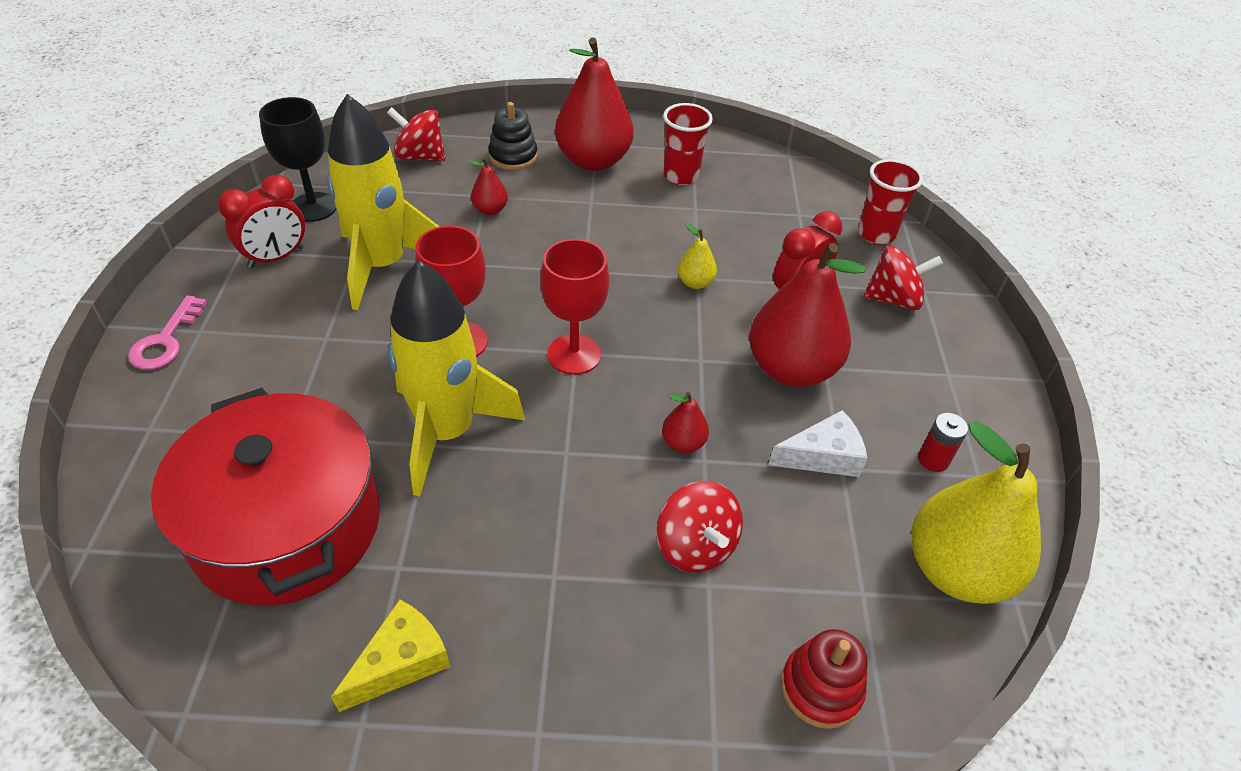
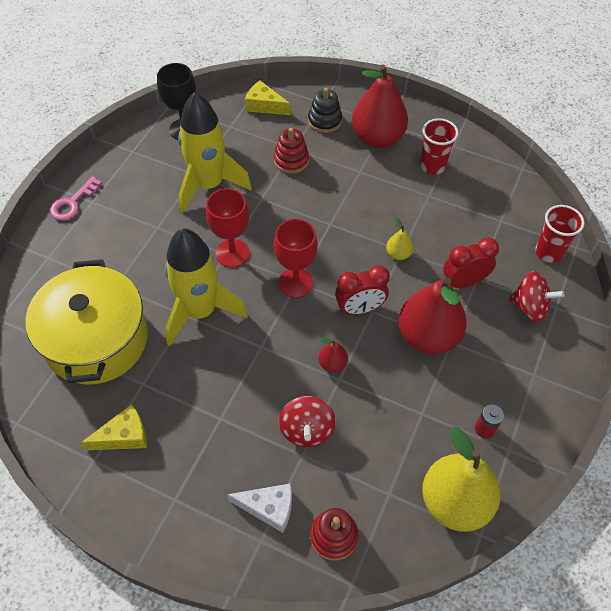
camera: 25 degrees right, 10 degrees up
(276, 257) = (150, 162): red clock -> red clock (359, 308)
(287, 526) = (96, 340): red pot -> yellow pot
(420, 156) = (264, 105): red spinning top -> yellow cheese
(490, 210) = (291, 160): red pear -> red stacking toy
(822, 456) = (414, 401): white cheese -> white cheese (269, 507)

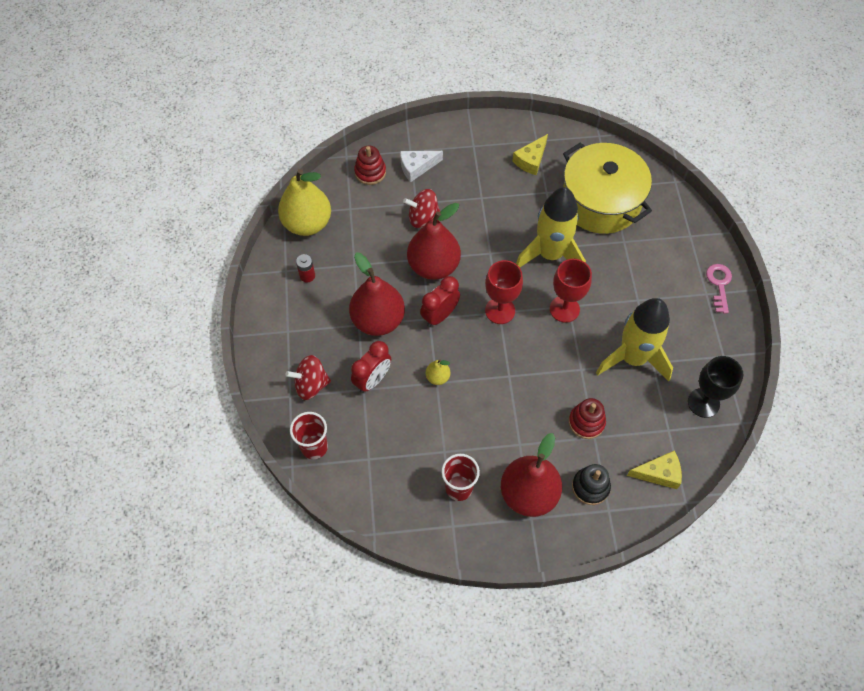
camera: 150 degrees right, 5 degrees up
(307, 430) = (423, 218): red spinning top -> red spinning top turned 60 degrees counterclockwise
(332, 364) = (433, 266): red pear -> red pear, size x2.27

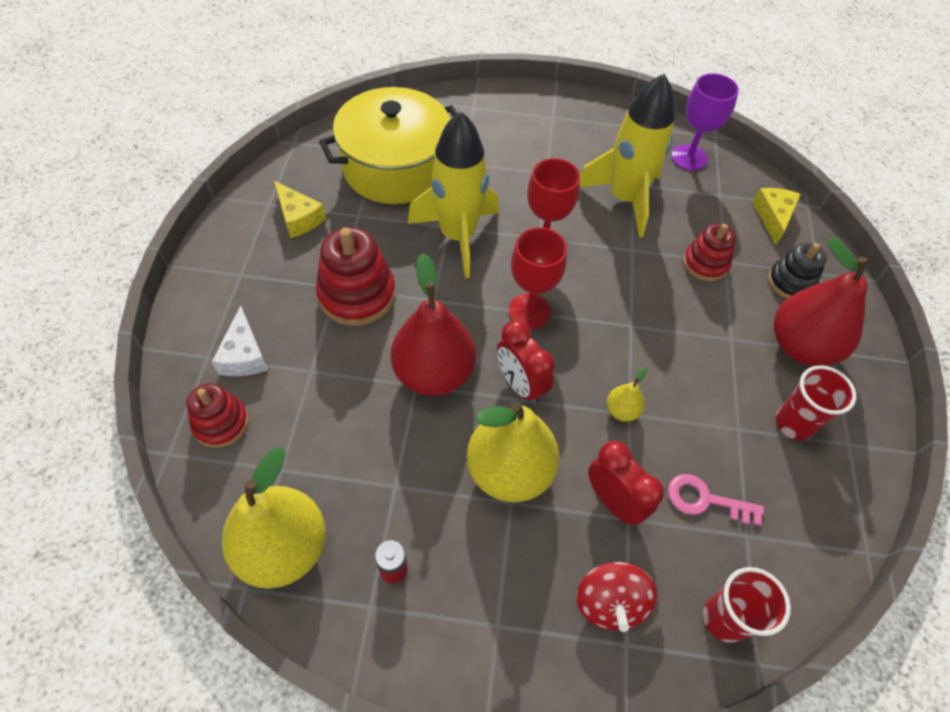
camera: 80 degrees left, 5 degrees down
(378, 320) = (509, 471): red pear -> yellow pear
(423, 218) = (342, 368): red spinning top -> none
(479, 210) = (357, 295): none -> red stacking toy
(703, 403) = (689, 158): black goblet -> purple goblet
(719, 284) = (544, 104): pink key -> pink key (705, 500)

